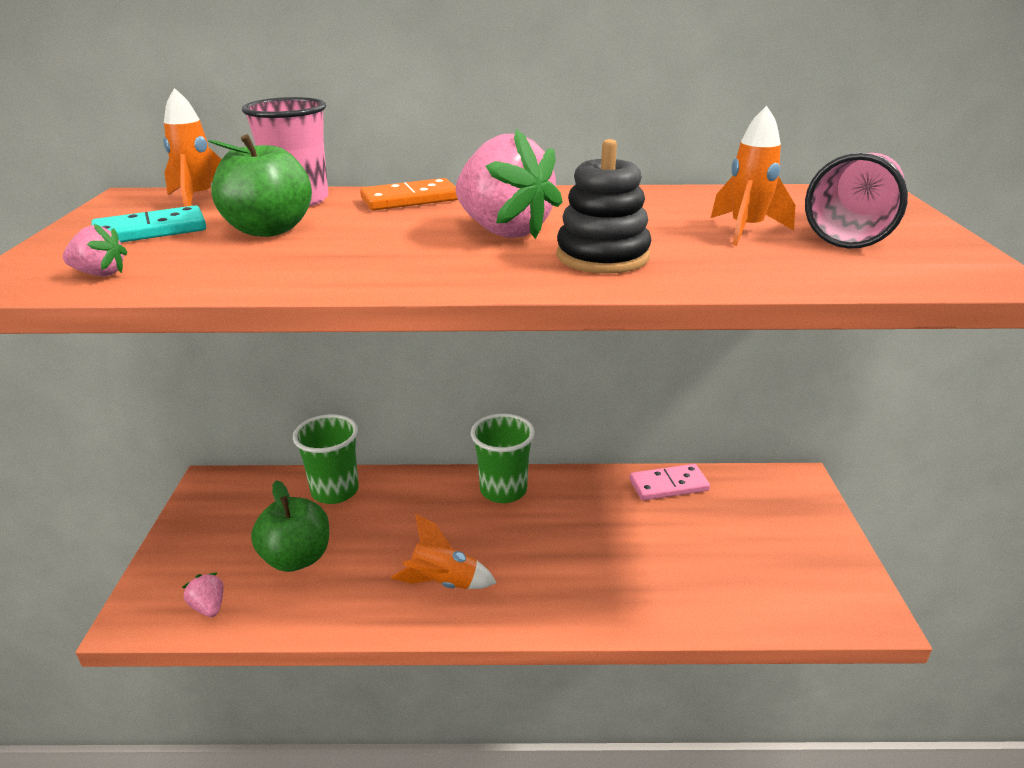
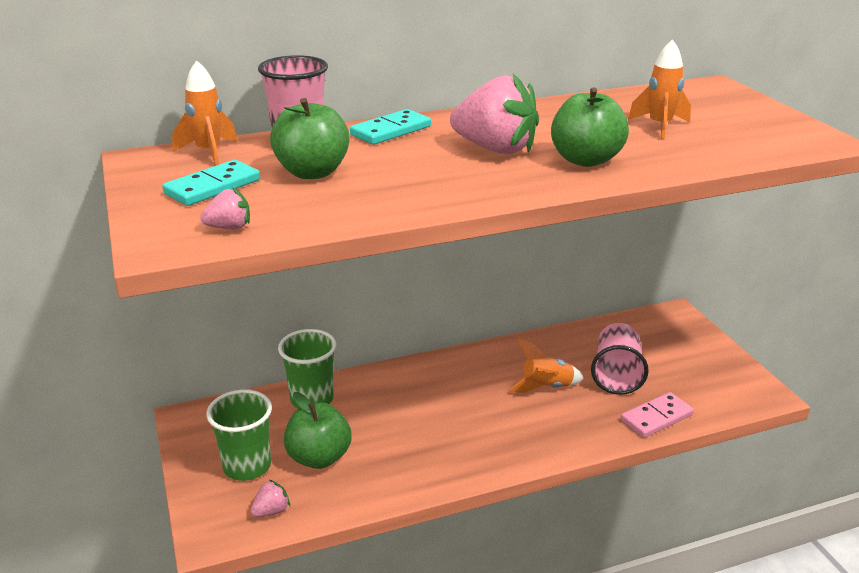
camera: 20 degrees left, 0 degrees up
(209, 607) = (271, 511): pink strawberry -> pink strawberry turned 105 degrees clockwise
(410, 199) = (390, 131): orange domino -> turquoise domino
(443, 583) = (455, 447): orange rocket -> orange rocket (546, 387)
(503, 490) = (456, 368): green cup -> green cup (247, 466)
(602, 256) = (586, 160): black stacking toy -> green apple
(668, 485) = (582, 337): pink domino -> pink domino (656, 417)
(852, 232) = (726, 119): pink cup -> pink cup (616, 375)

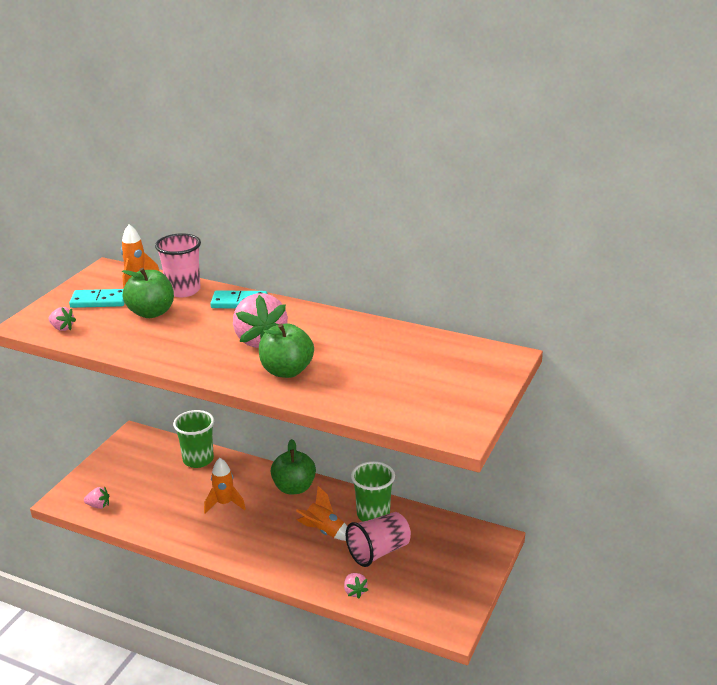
camera: 45 degrees right, 0 degrees up
(247, 466) = (120, 476): green cup -> green cup (373, 514)
(319, 457) = (155, 493): green apple -> green apple (294, 488)
(656, 417) = (354, 591): pink domino -> pink strawberry
(660, 126) = (385, 370): orange rocket -> orange rocket (224, 504)

